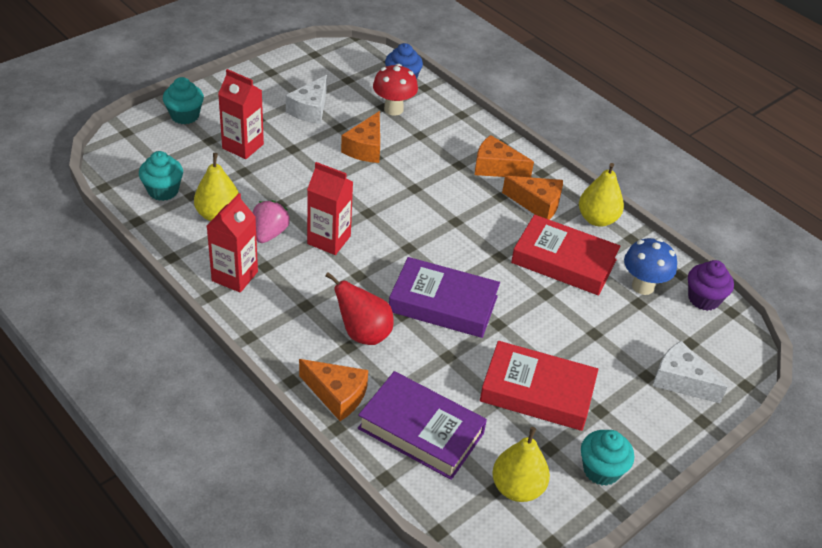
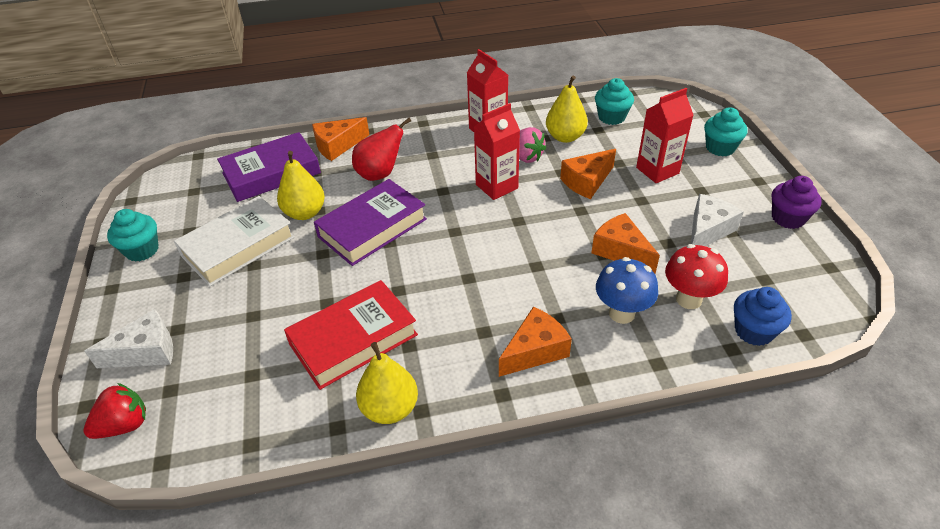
camera: 125 degrees right, 0 degrees up
(310, 109) = (707, 230): white cheese -> white cheese turned 75 degrees clockwise
(517, 488) = (182, 201): yellow pear -> yellow pear (305, 213)
(537, 204) = (451, 360): orange cheese -> orange cheese (587, 181)
(537, 392) = (238, 246): red book -> white book
(643, 286) = (266, 392): blue mushroom -> blue mushroom (621, 313)
(703, 299) = (201, 444): purple cupcake -> purple cupcake (788, 218)
(734, 350) = (124, 425): none -> red strawberry

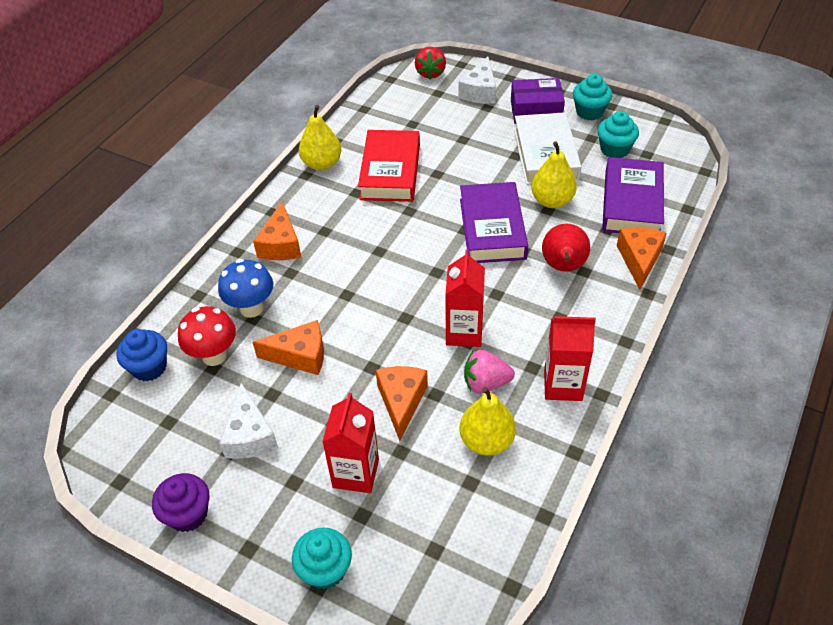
camera: 130 degrees right, 5 degrees up
(162, 287) = (536, 111): none -> purple box
(611, 117) = (480, 516): turquoise cupcake -> turquoise cupcake (614, 149)

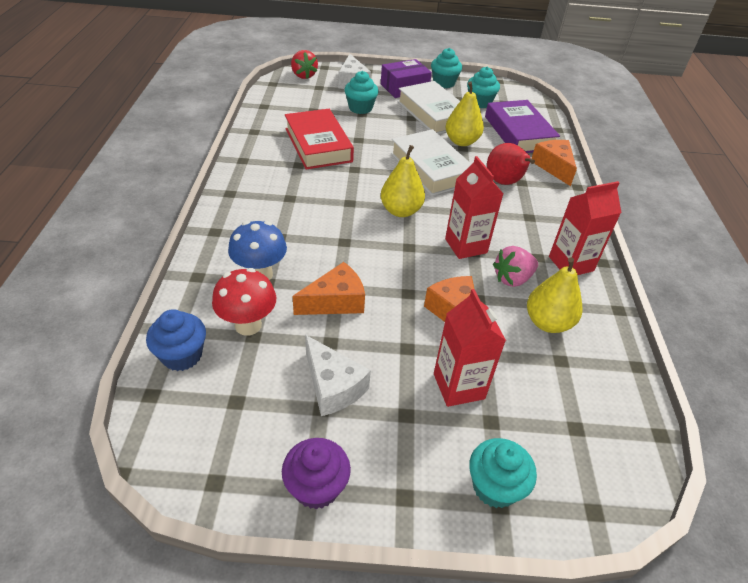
camera: 30 degrees left, 5 degrees down
(281, 244) = (255, 216): orange cheese -> none
(322, 164) = (253, 149): yellow pear -> yellow pear (401, 211)
(466, 131) = (360, 108): none -> turquoise cupcake
(492, 228) = (431, 168): purple book -> white book

